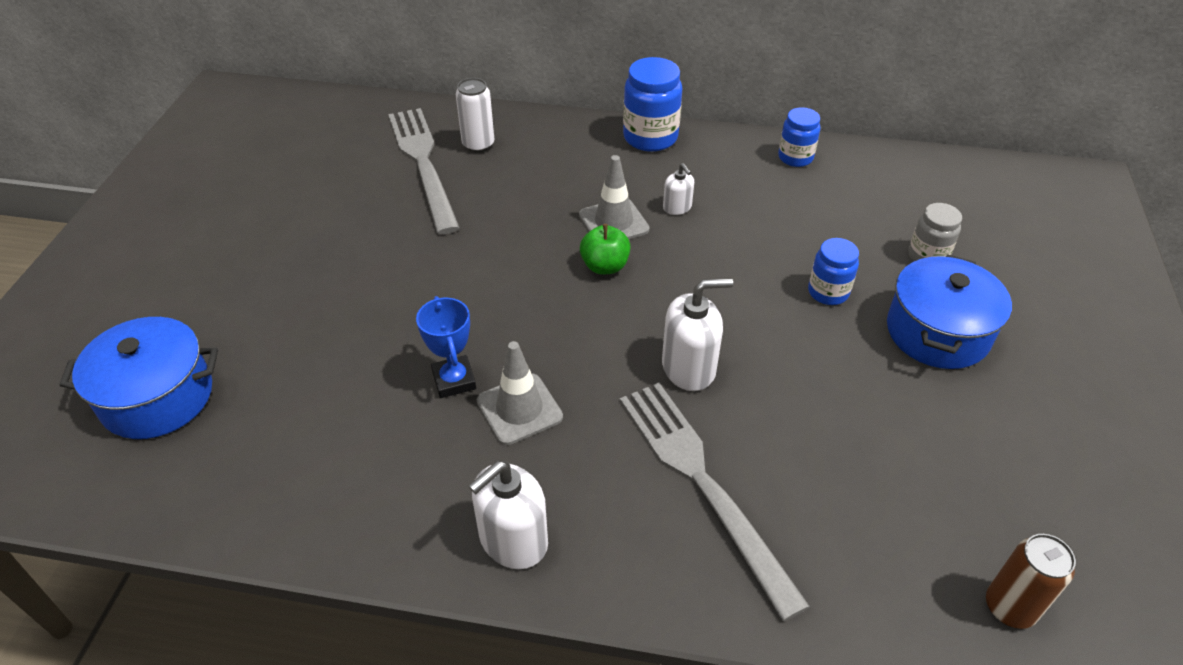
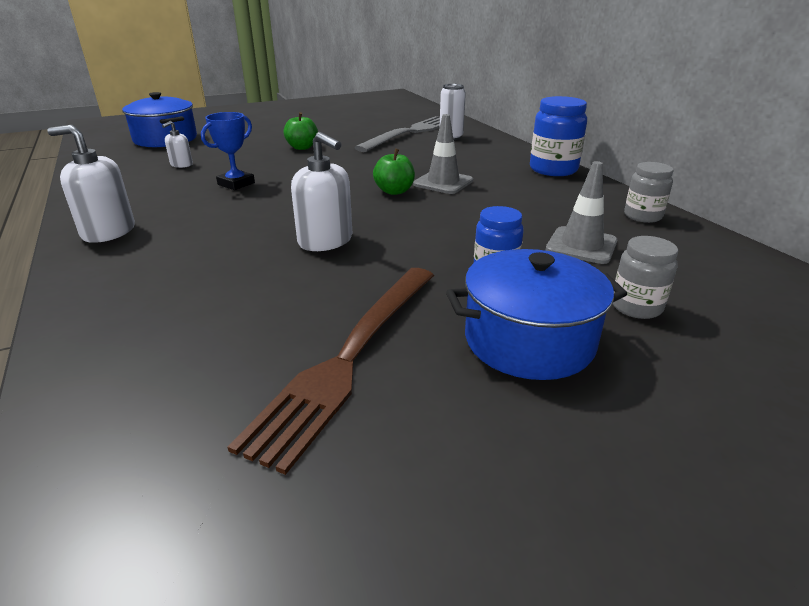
camera: 55 degrees right, 15 degrees down
(373, 274) = (302, 147): none -> green apple
(519, 409) = (227, 204): grey traffic cone -> grey traffic cone (581, 245)
(677, 207) = (495, 195): white soap dispenser -> white soap dispenser (181, 165)
(703, 484) = (203, 277): grey fork -> none
(795, 157) = (642, 216): blue jar -> grey jar
(903, 434) = (350, 356): none -> brown fork
(1009, 607) = (131, 501): brown can -> none

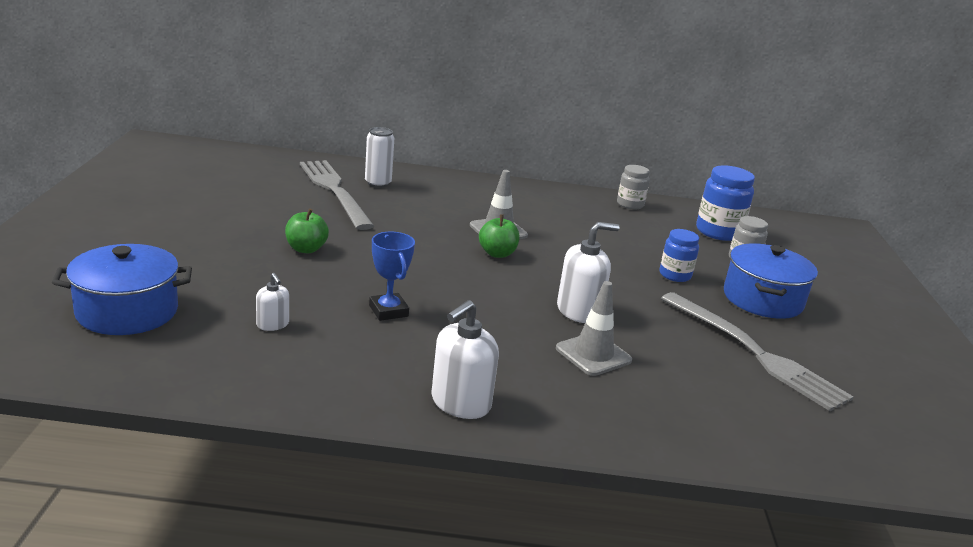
camera: 65 degrees left, 5 degrees down
(350, 356) = (754, 352): brown fork -> grey fork
(553, 169) = (515, 188): blue jar -> blue jar (718, 232)
(581, 245) = (658, 239): grey traffic cone -> grey traffic cone (593, 354)

